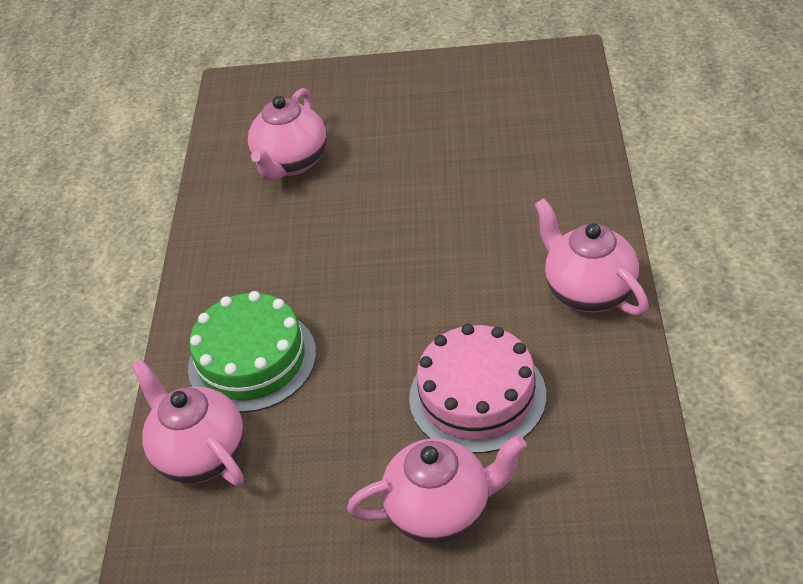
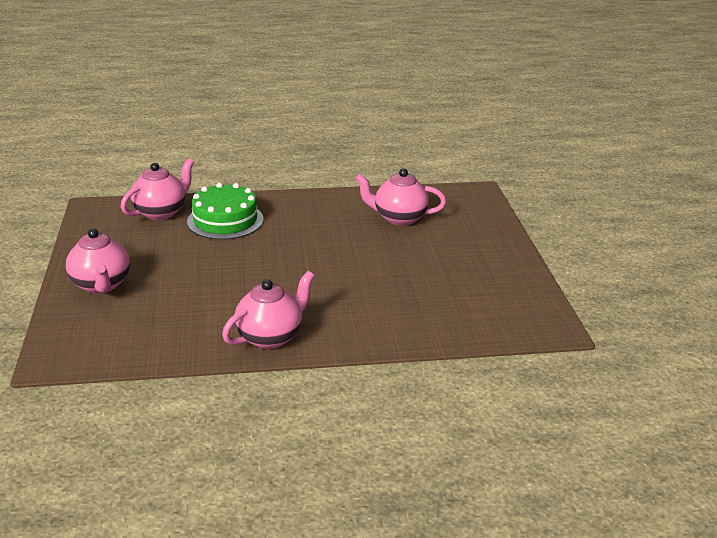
camera: 75 degrees right, 15 degrees down
(477, 396) = (183, 294): pink cake -> none

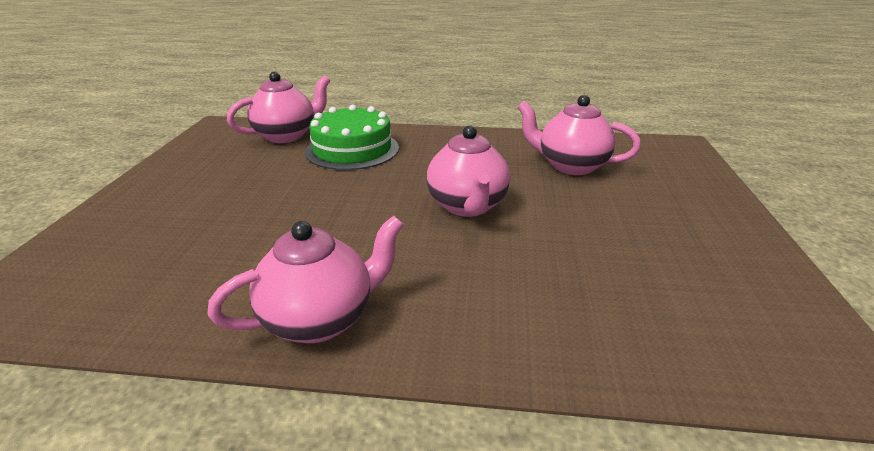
camera: 15 degrees right, 0 degrees up
(101, 285) = (150, 208): pink teapot -> pink teapot (467, 206)

